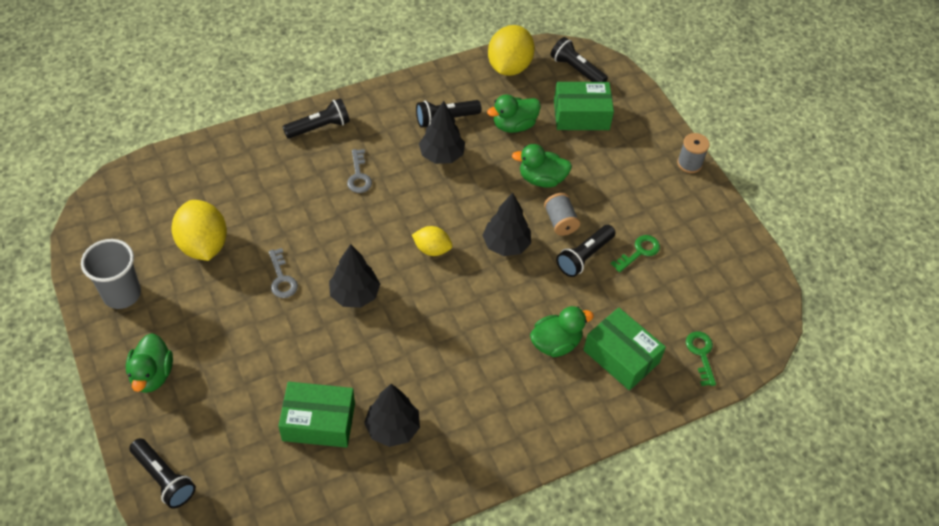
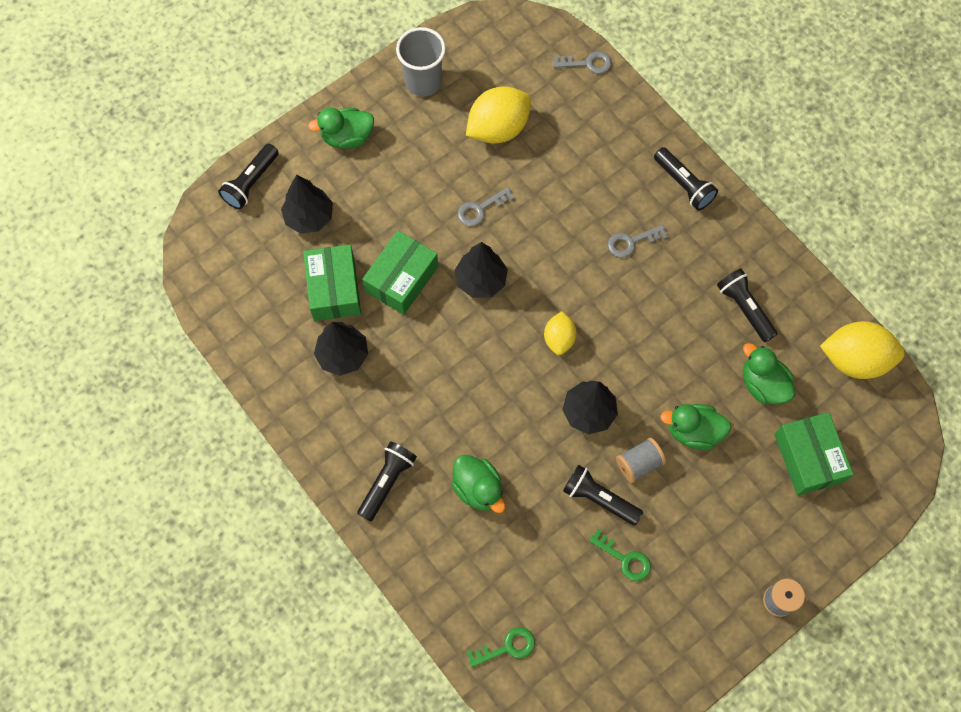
camera: 80 degrees right, 15 degrees up
(168, 162) = (587, 63): none -> grey key
(441, 155) = (689, 317): black tree -> black tree (309, 217)
(541, 179) = (693, 431): green duck -> green duck turned 75 degrees counterclockwise
(576, 69) = (882, 439): black flashlight -> black flashlight (387, 482)
(621, 356) = (481, 560): green box -> green box (401, 279)

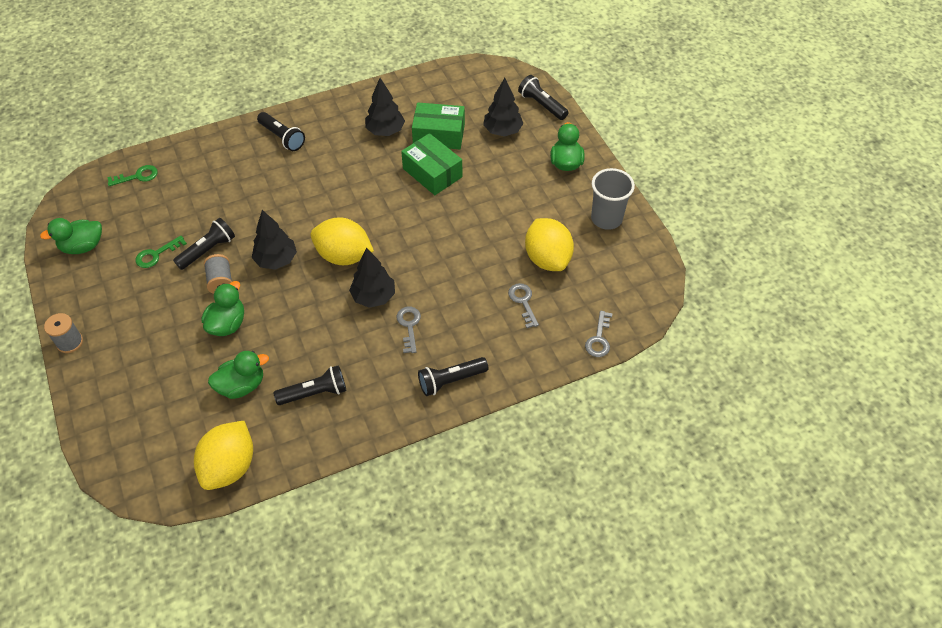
camera: 105 degrees right, 15 degrees down
(478, 489) = (252, 184): green duck -> green duck (83, 246)
(480, 209) = (475, 231): grey key -> grey key (523, 302)
(481, 280) = (413, 218): black tree -> black tree (374, 297)
(507, 647) = (137, 176): green key -> green key turned 105 degrees counterclockwise
(559, 339) = (344, 256): yellow lemon -> yellow lemon, size x1.75
(808, 458) = (164, 399): green box -> none

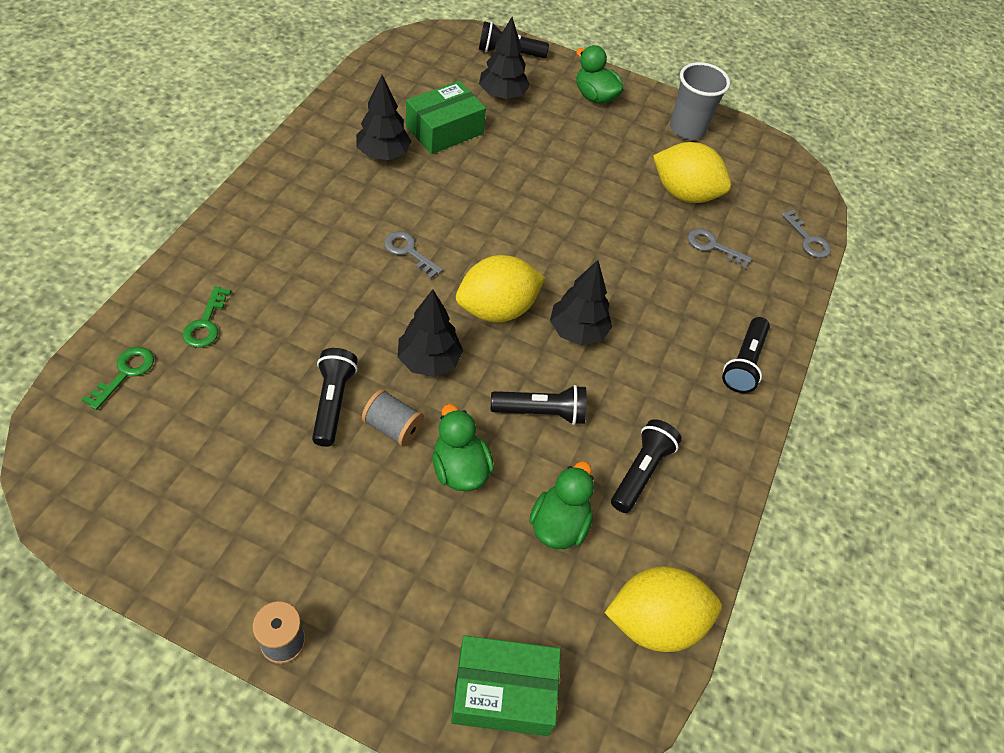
camera: 50 degrees left, 0 degrees up
(83, 246) = (150, 509): green duck -> none
(156, 254) = (271, 451): green key -> green key (206, 323)
(230, 466) = (654, 622): yellow lemon -> yellow lemon turned 75 degrees counterclockwise
(282, 137) = (270, 222): black flashlight -> black flashlight (541, 412)
(409, 326) = (645, 337): grey key -> grey key (408, 251)
(432, 173) = (484, 171): green box -> green box (503, 692)

